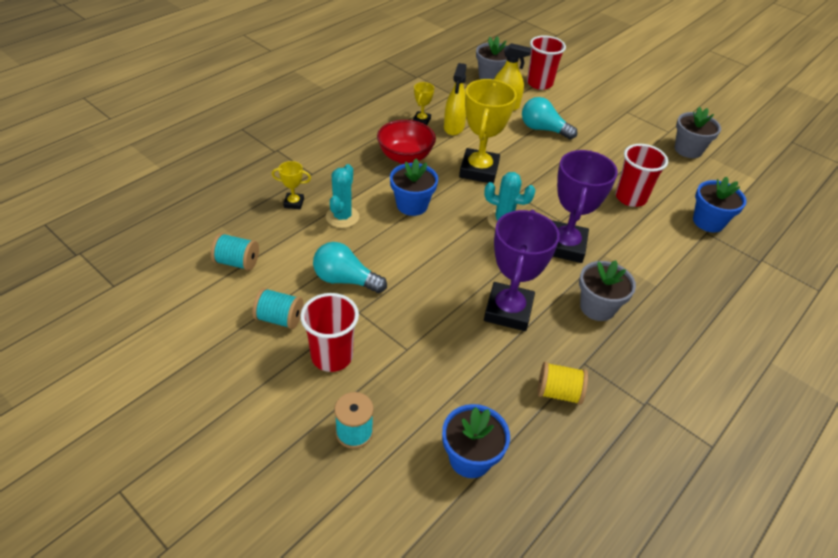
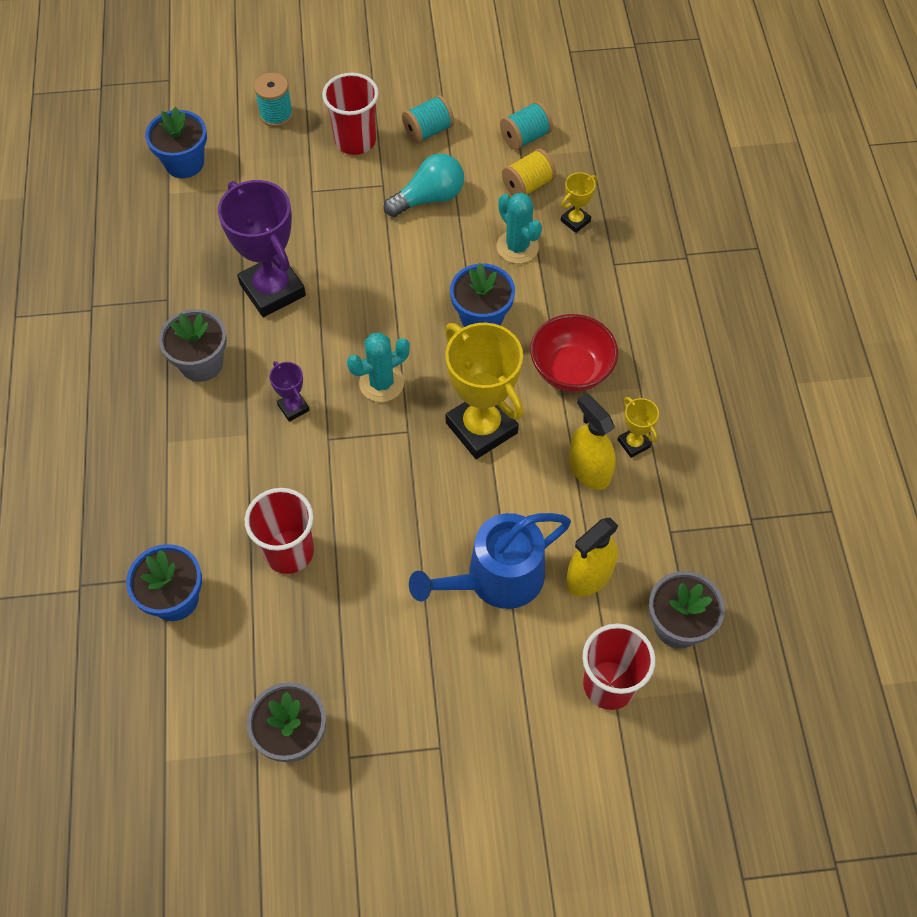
camera: 135 degrees right, 15 degrees up
(543, 129) = (497, 578): turquoise light bulb -> blue watering can
(558, 392) = (166, 257): yellow spool -> yellow spool (528, 185)
(564, 246) = (293, 407): purple trophy -> purple trophy, size x0.46

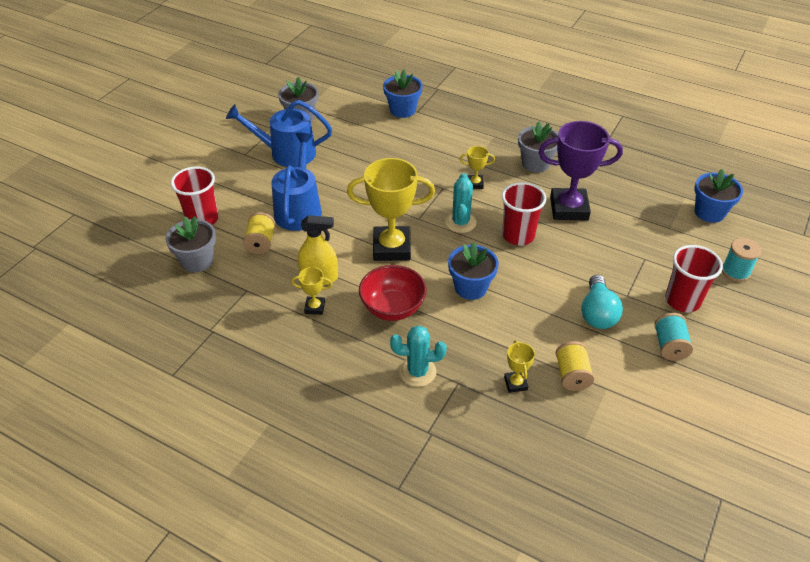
camera: 125 degrees right, 15 degrees down
(289, 552) = (390, 150): red cup -> red cup (518, 235)
(293, 407) = (475, 184): purple trophy -> yellow trophy
(394, 686) = (287, 153): none -> blue watering can
(517, 247) = (516, 336): turquoise cactus -> turquoise cactus (417, 372)
(525, 137) = (626, 402): turquoise spool -> none
(589, 576) = (261, 242): yellow spray bottle -> yellow spool

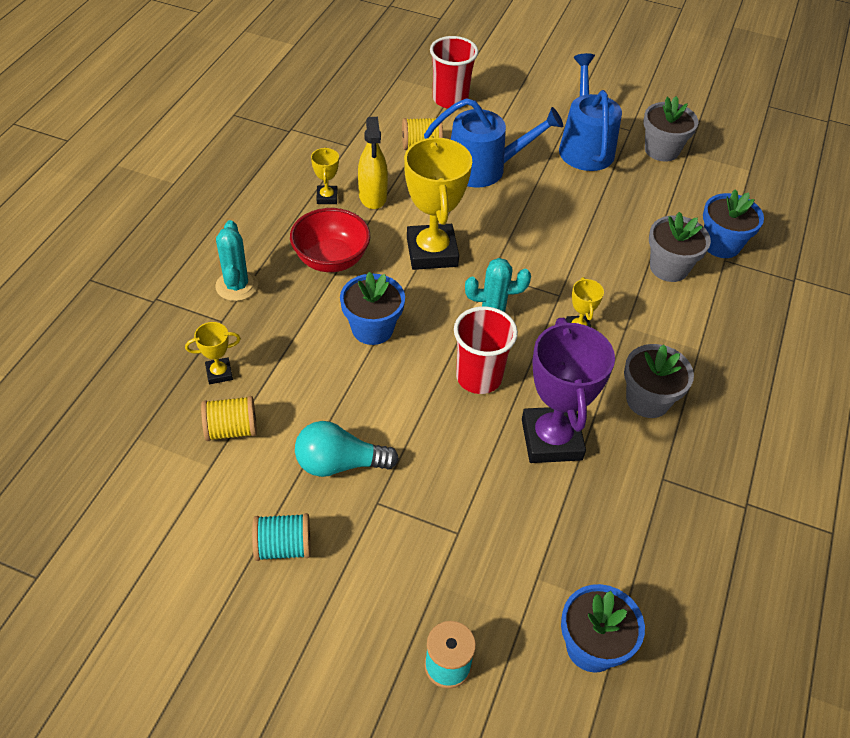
camera: 80 degrees right, 5 degrees up
(197, 261) = (385, 106): grey flower pot -> grey flower pot (669, 267)
(682, 300) = (373, 575): red cup -> none

